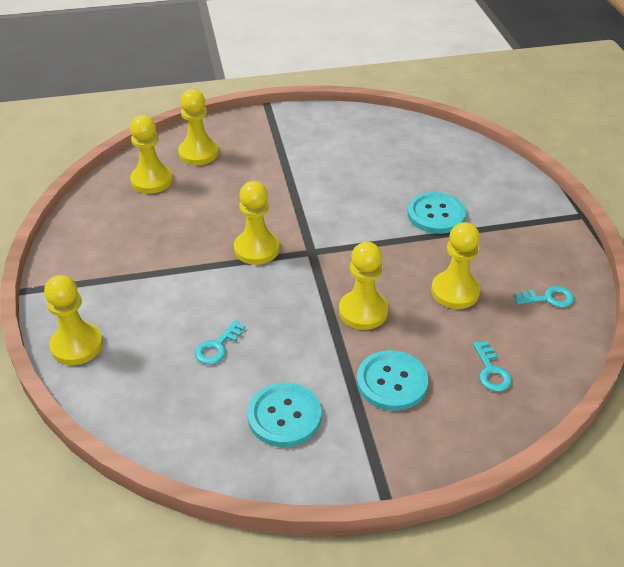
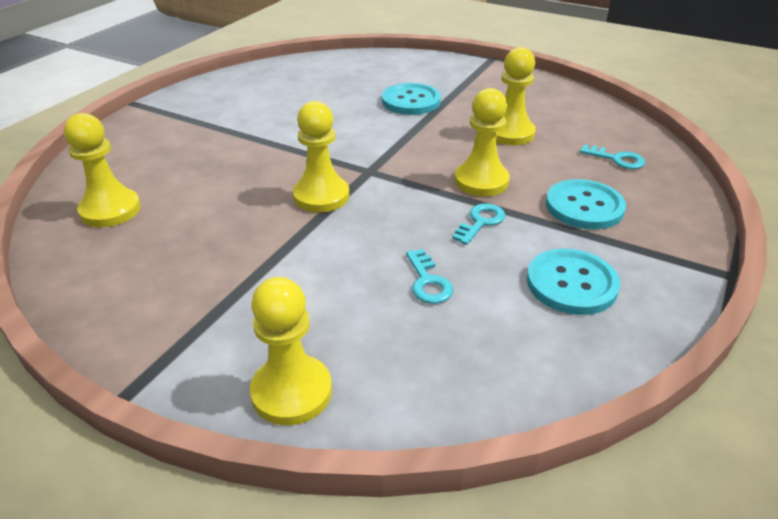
camera: 50 degrees left, 5 degrees down
(198, 153) = (126, 165): yellow pawn -> none
(548, 298) = (563, 105): turquoise key -> turquoise key (480, 222)

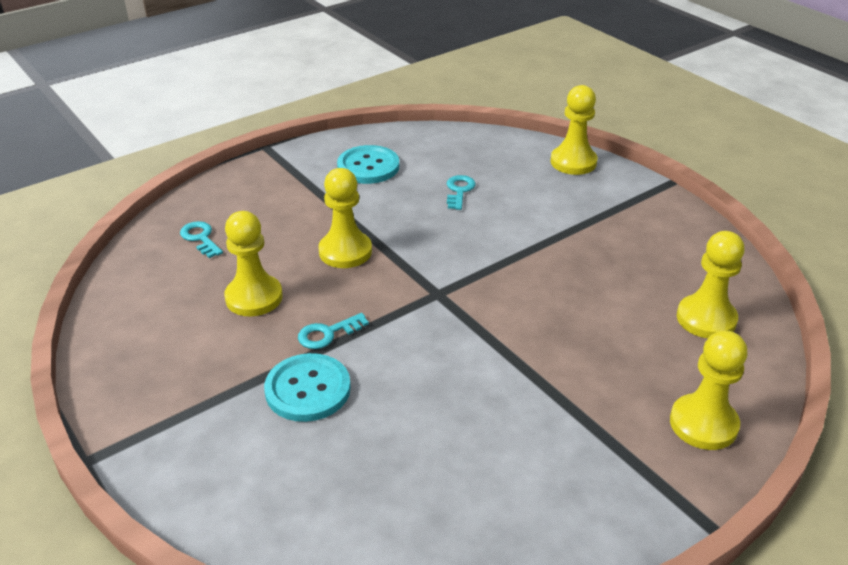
camera: 155 degrees left, 0 degrees up
(321, 196) = (499, 277): yellow pawn -> yellow pawn (703, 424)
(480, 222) = (384, 218): turquoise key -> turquoise key (328, 334)
(584, 206) = (291, 207): turquoise button -> none

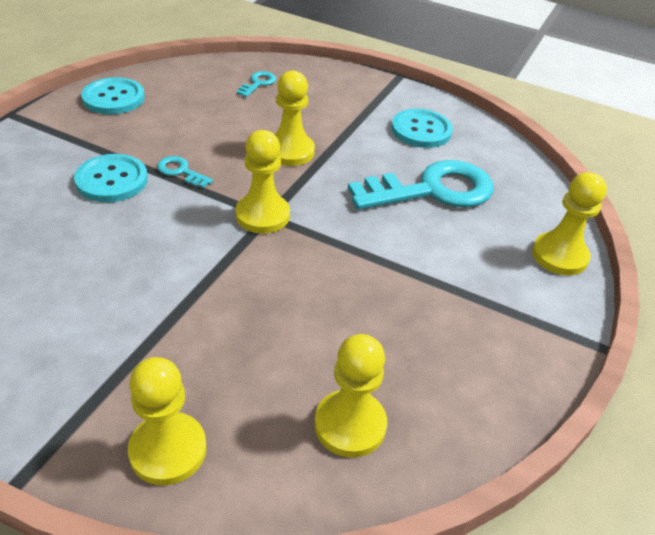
camera: 60 degrees right, 5 degrees up
(132, 356) = (113, 98): none -> turquoise button
(254, 297) = (204, 126): yellow pawn -> yellow pawn (262, 215)
(459, 191) = (432, 190): turquoise key -> turquoise key, size x2.38

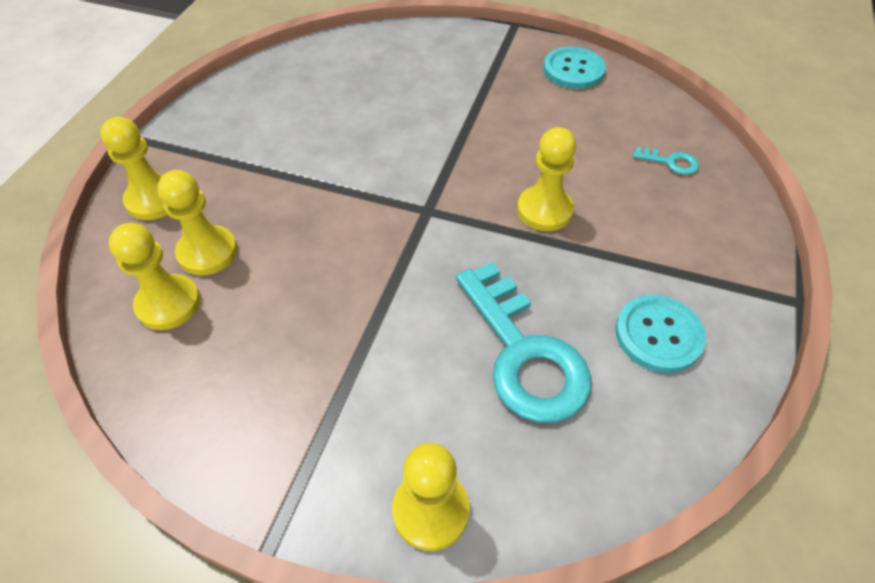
camera: 85 degrees right, 10 degrees up
(112, 180) = (445, 101): turquoise button -> none
(181, 171) = (474, 138): turquoise key -> none
(262, 215) = (426, 206): yellow pawn -> yellow pawn (207, 252)

